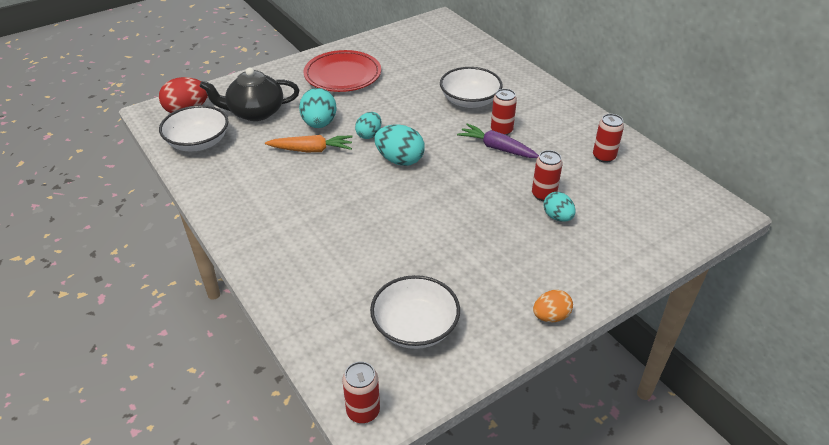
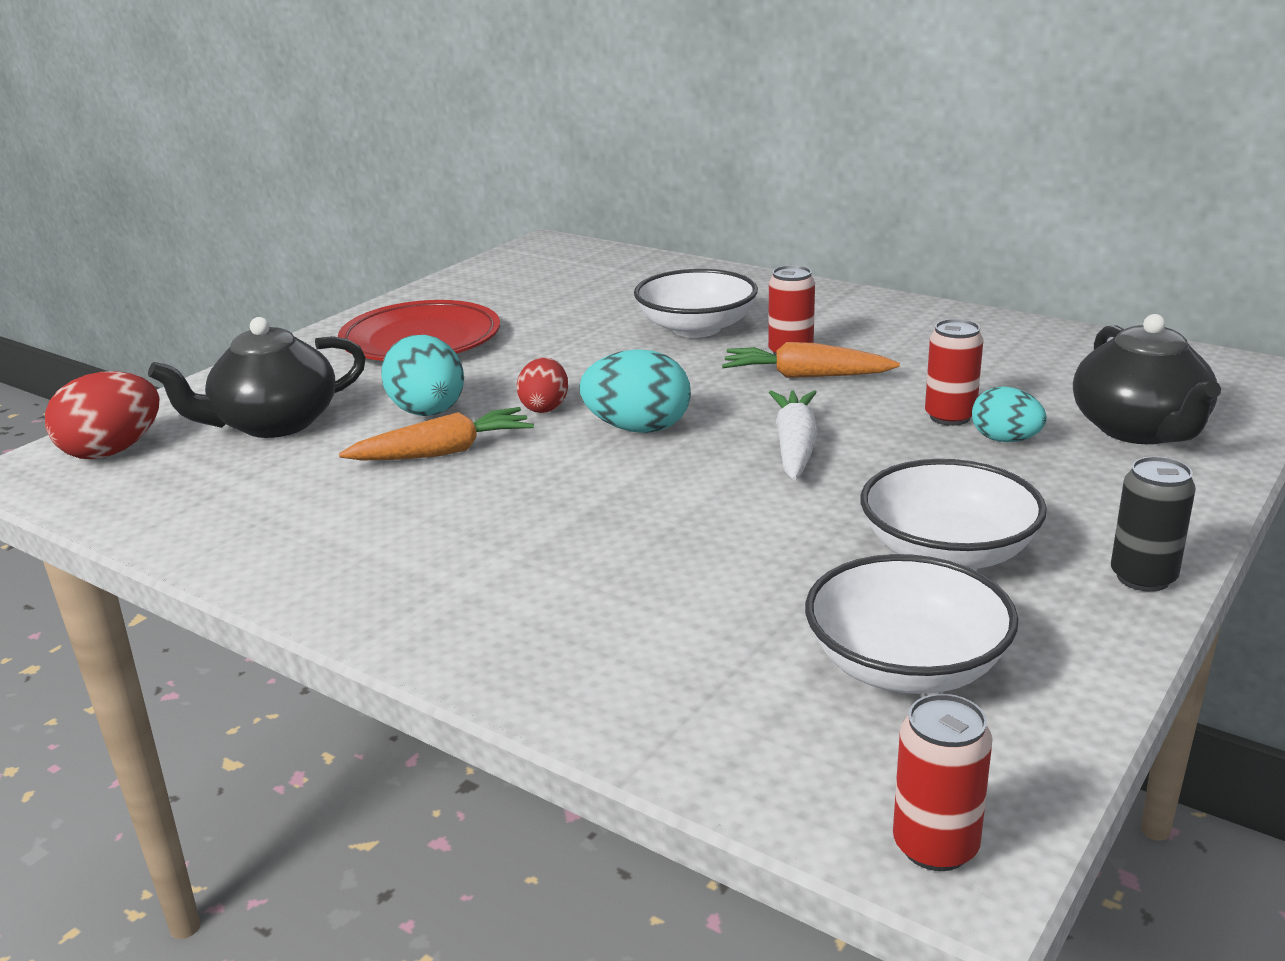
camera: 20 degrees left, 15 degrees down
(198, 142) = (175, 493): white bowl -> white bowl (947, 553)
(369, 135) = (545, 407): turquoise egg -> red egg
(459, 192) = (795, 447): none -> white carrot
(497, 148) = (806, 376): purple carrot -> orange carrot
(551, 316) = (1143, 577): orange egg -> black can
(604, 156) = (998, 349): red can -> none
(627, 230) = (1139, 429): none -> black teapot

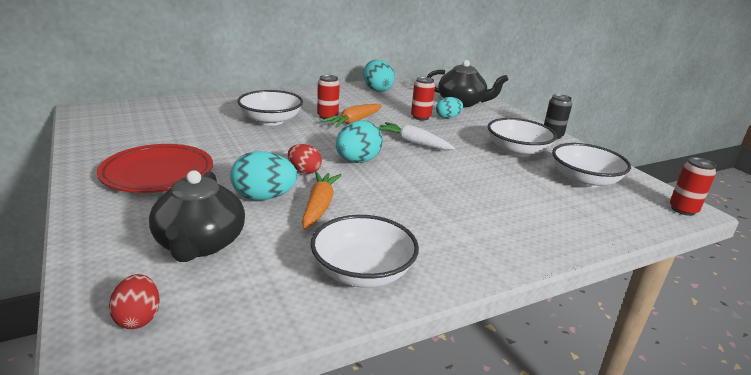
camera: 65 degrees left, 0 degrees up
(112, 451) = (138, 318): red egg -> red egg, size x0.64
(289, 533) = (362, 272): none -> white bowl
(1023, 342) = (377, 90): none -> turquoise egg

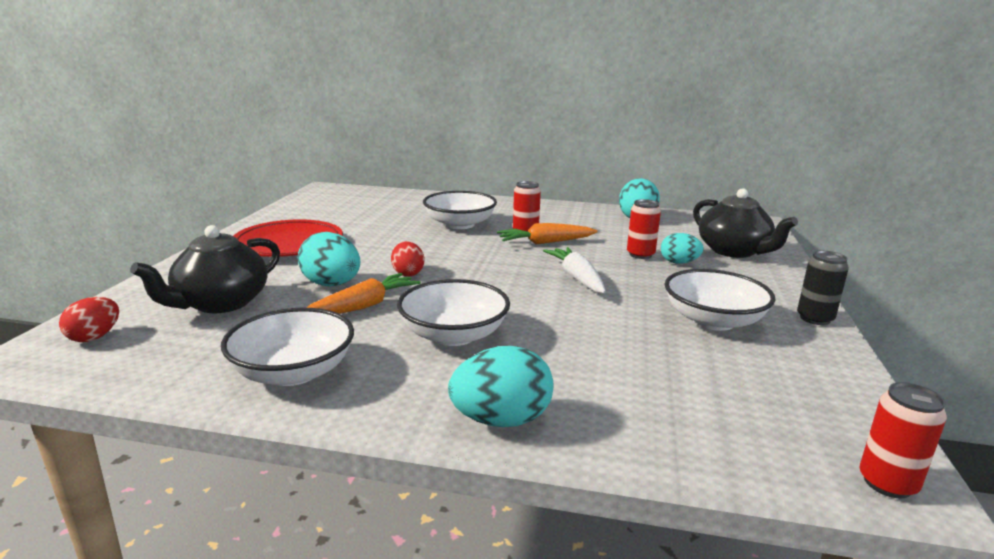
camera: 40 degrees right, 5 degrees down
(357, 161) = (477, 279): turquoise egg -> turquoise egg (501, 420)
(584, 180) = (759, 384): white bowl -> white bowl (454, 335)

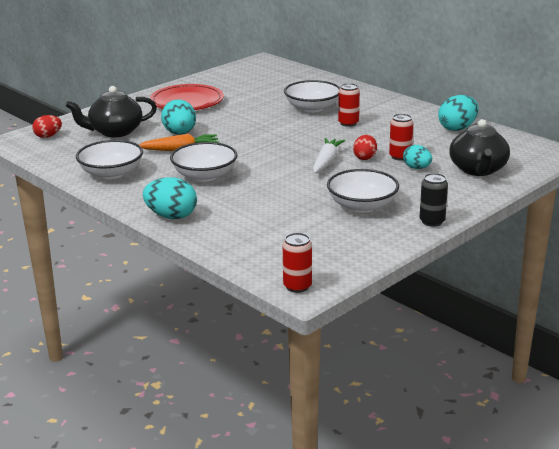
camera: 35 degrees right, 5 degrees up
(408, 273) = (229, 136): red egg -> red egg (365, 157)
(546, 242) = (349, 134): orange carrot -> none

